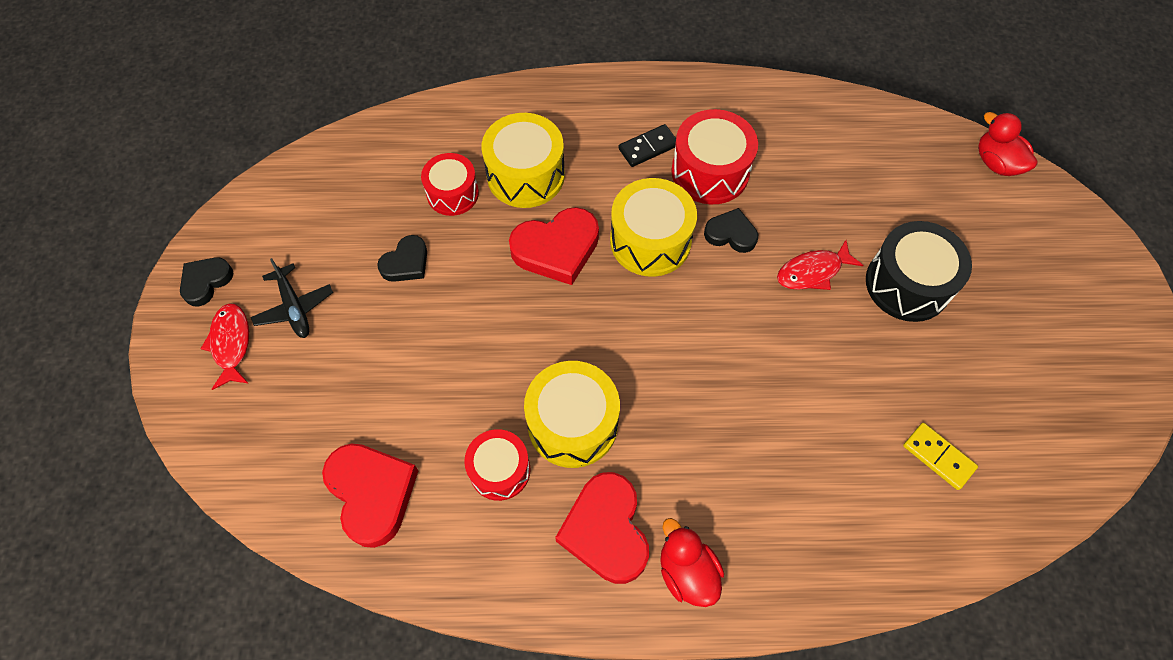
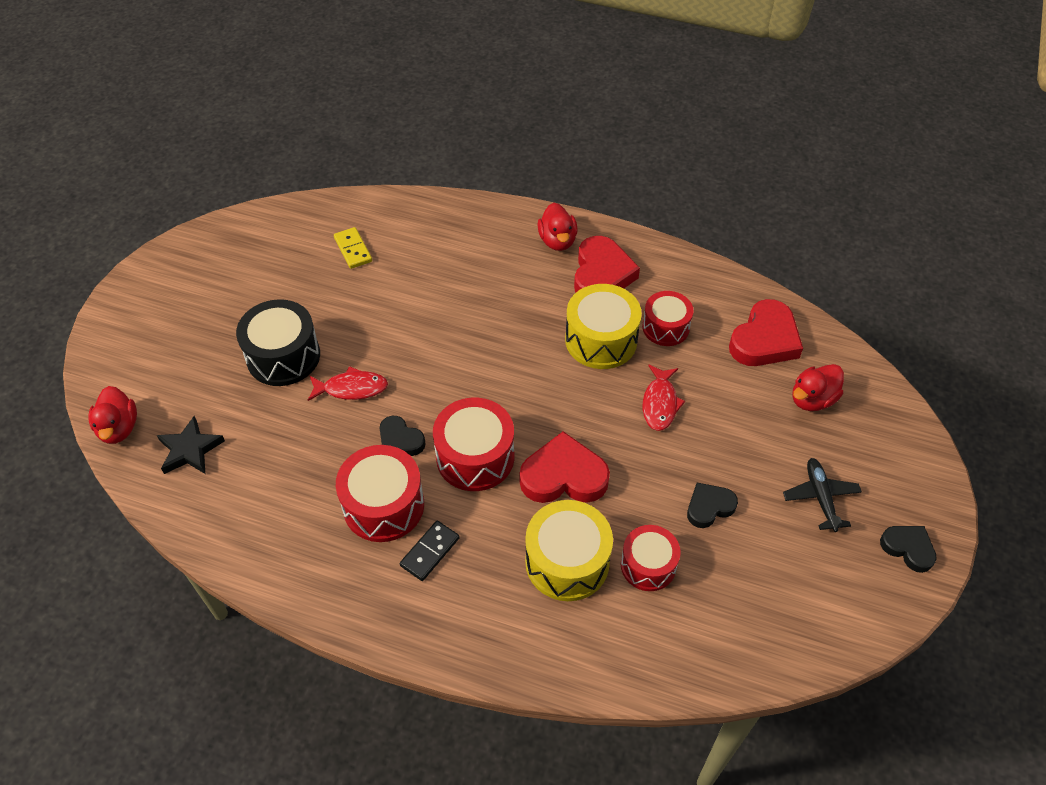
camera: 160 degrees left, 10 degrees down
(206, 282) = (908, 548): black heart -> black heart turned 105 degrees counterclockwise
(231, 343) = (879, 482): red fish -> red fish (660, 403)
(307, 423) = (812, 399): none -> red duck
(372, 493) = (764, 340): red heart -> red heart turned 135 degrees counterclockwise
(648, 147) = (430, 552): black domino -> black domino turned 45 degrees counterclockwise
(650, 241) = (475, 457): yellow drum -> red drum
(916, 165) = (190, 450): none -> black star

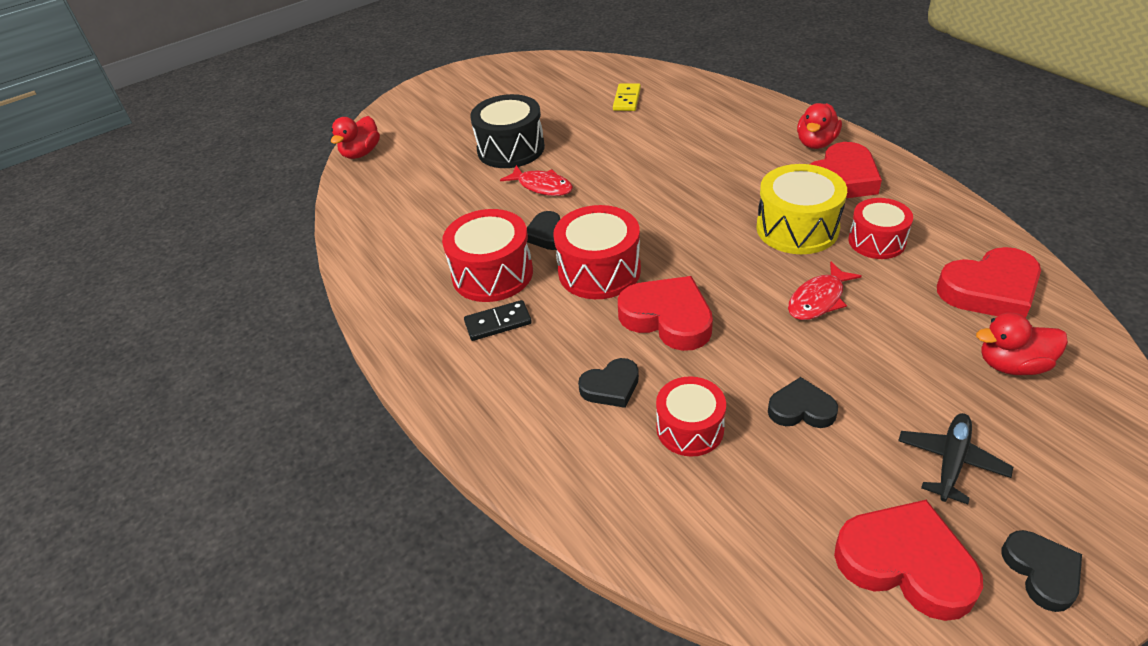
camera: 40 degrees right, 10 degrees down
(190, 450) = (392, 182): black star -> none
(567, 562) = (611, 387): yellow drum -> black heart
(838, 588) = (905, 563): none -> red heart

